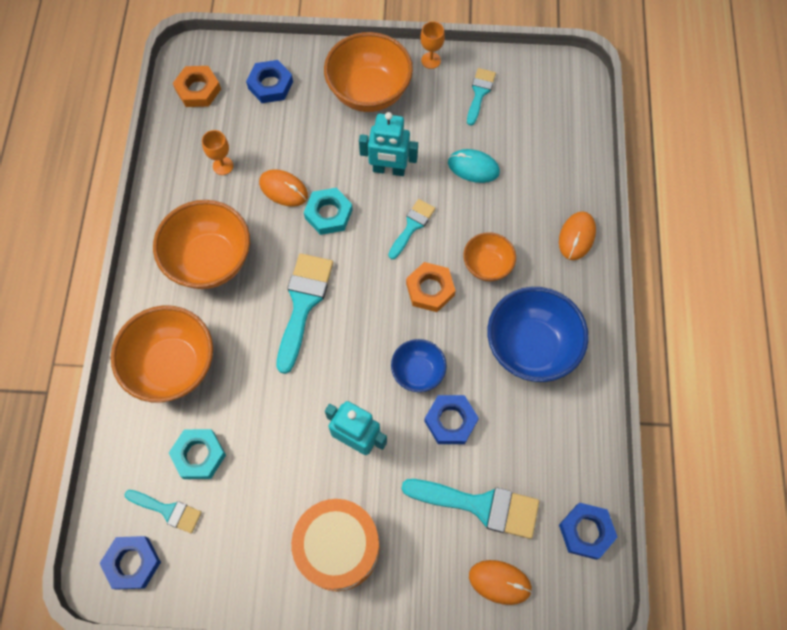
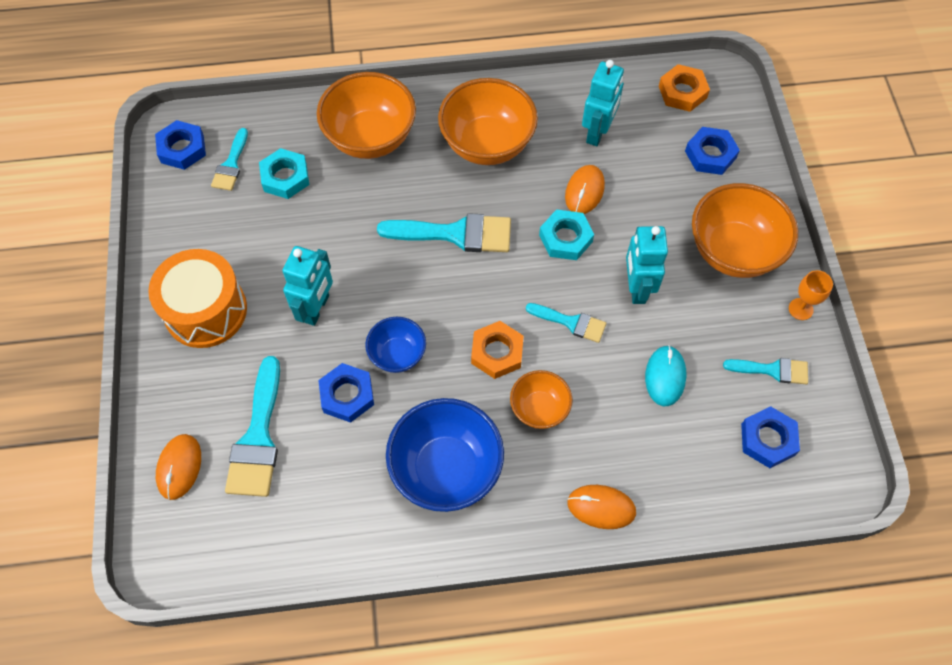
camera: 80 degrees right, 5 degrees down
(223, 166) = (597, 132): orange goblet -> turquoise robot
(586, 531) = (238, 553): blue nut -> blue nut (767, 439)

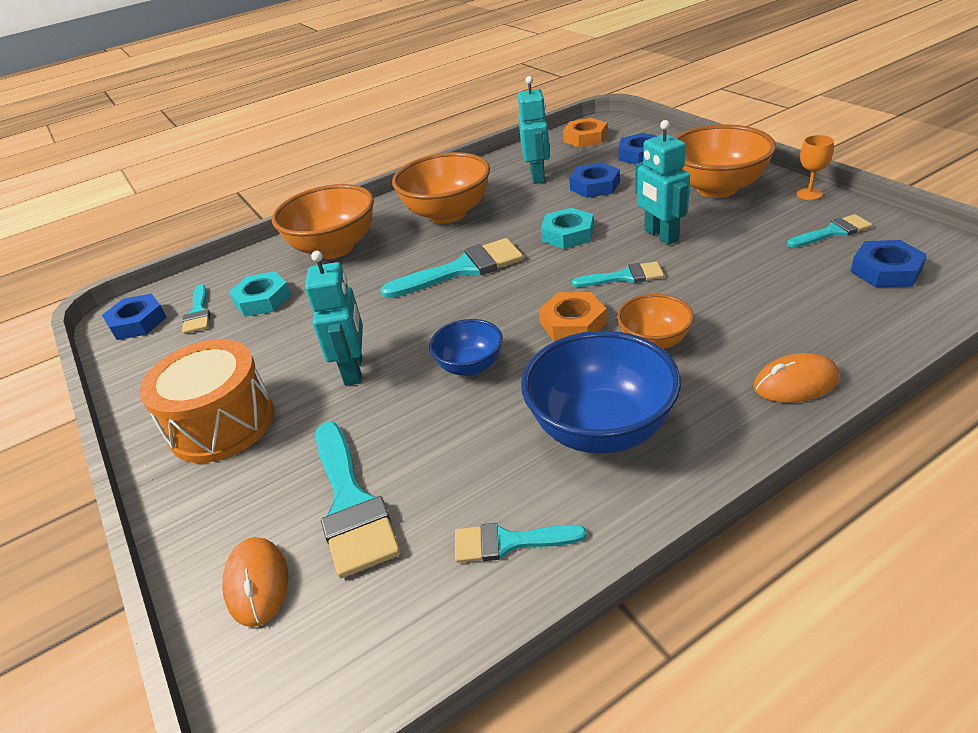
camera: 20 degrees left, 25 degrees down
(334, 524) = (508, 542): none -> turquoise brush
(347, 395) = (437, 420): blue nut -> blue nut (594, 186)
(584, 191) = (558, 206): orange mouse -> none
(665, 376) = (747, 273): turquoise mouse -> none

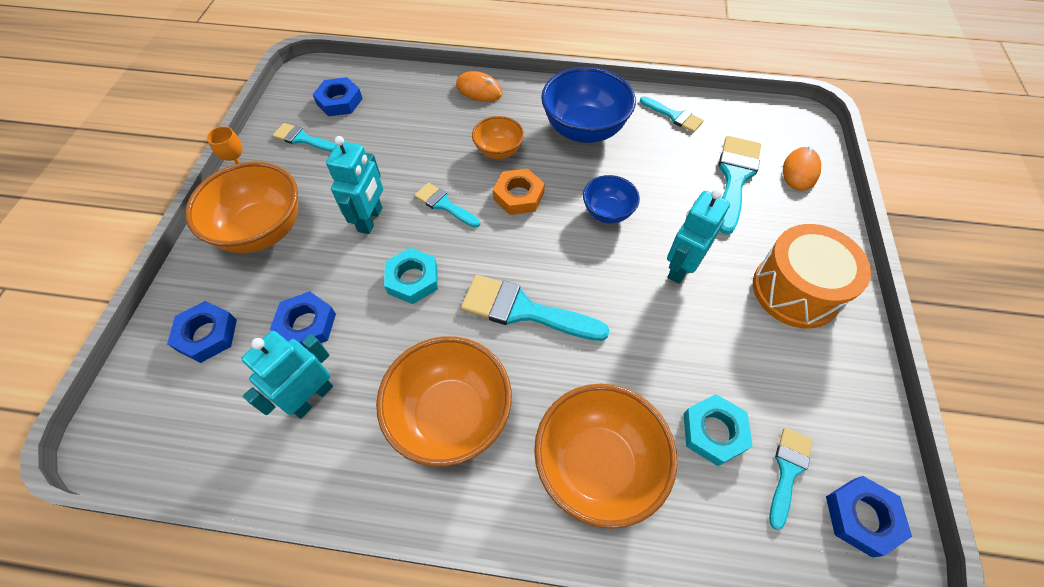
camera: 145 degrees left, 20 degrees up
(585, 138) = (174, 430): orange nut -> none

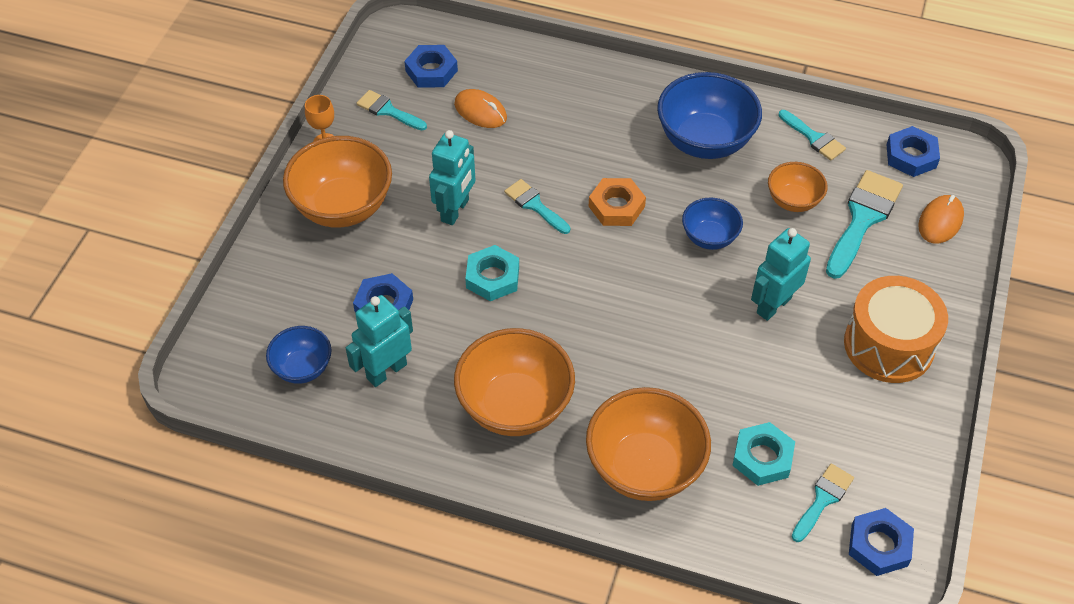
camera: 10 degrees right, 5 degrees down
(207, 335) = (288, 301): blue nut -> blue nut (911, 156)
(221, 408) = (302, 368): none -> blue bowl
(479, 90) = (593, 77): orange mouse -> orange mouse (480, 111)
(498, 151) = (603, 153): orange bowl -> orange bowl (793, 201)
(523, 310) = (600, 323): turquoise brush -> none

